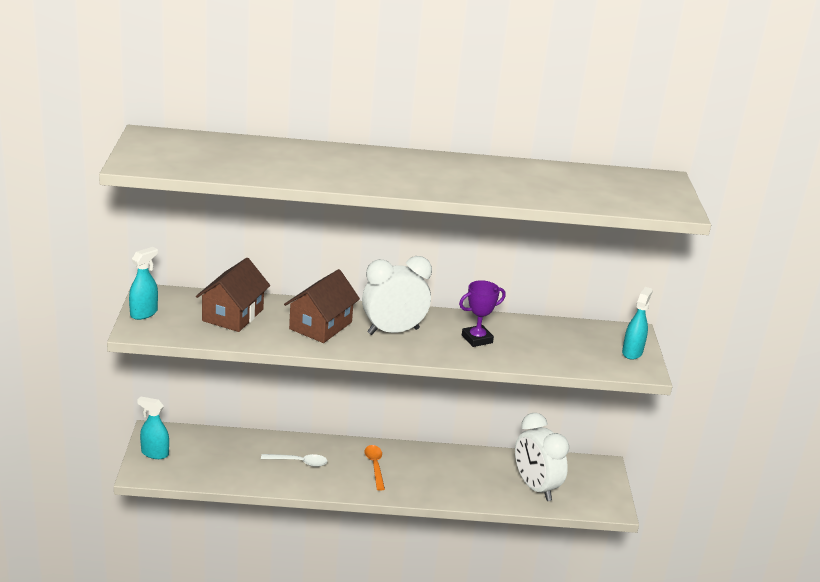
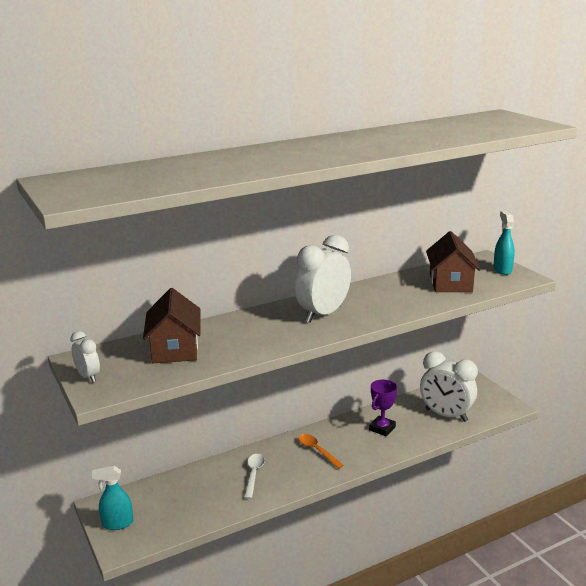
camera: 25 degrees left, 5 degrees down
(144, 313) = (88, 377): turquoise spray bottle -> white clock
(299, 462) = (254, 474): white spoon -> white spoon turned 60 degrees counterclockwise
(320, 325) = (260, 330): brown house -> brown house (450, 283)
(477, 339) = (391, 298): purple trophy -> purple trophy (382, 428)

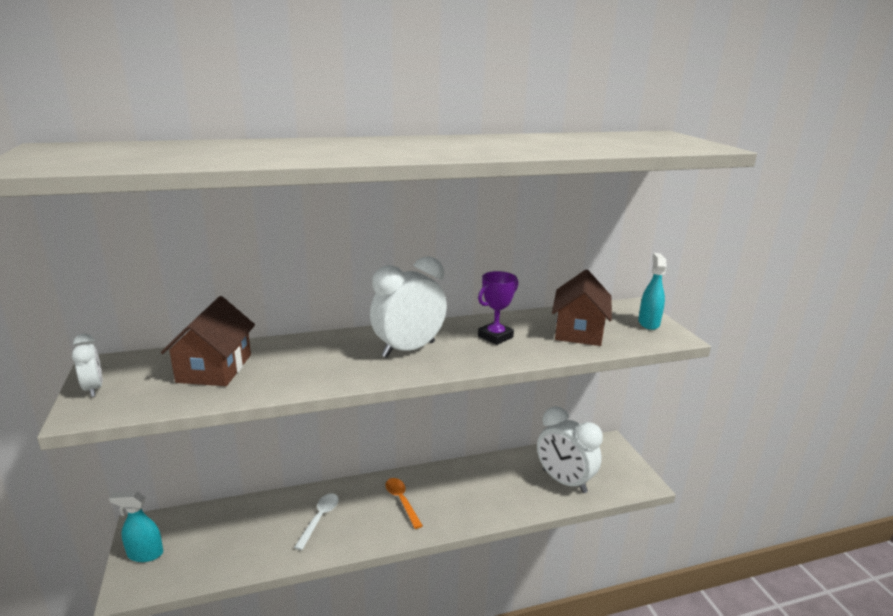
camera: 10 degrees right, 0 degrees up
(382, 428) = (485, 485): purple trophy -> purple trophy (495, 336)

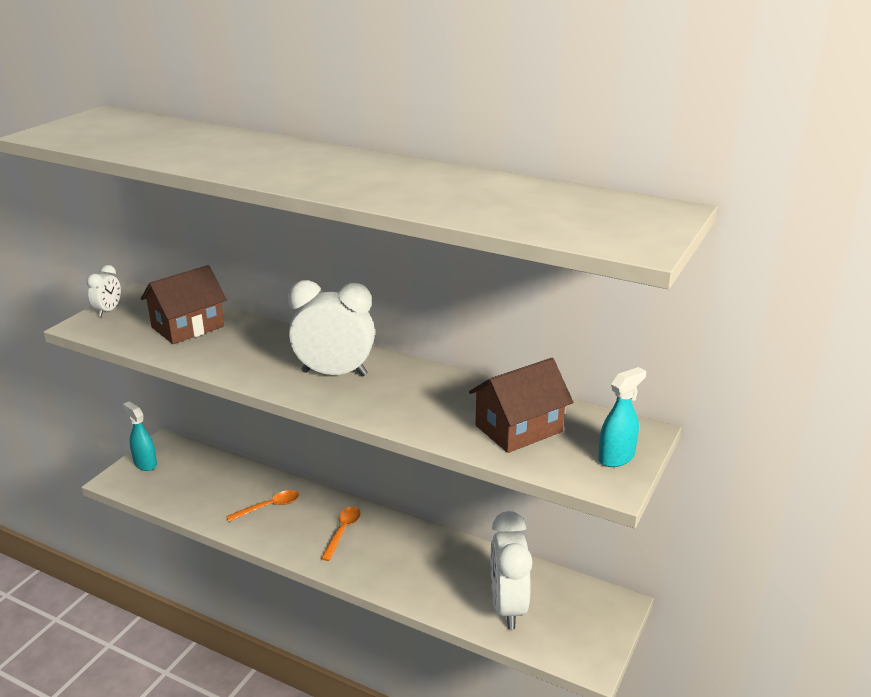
camera: 45 degrees right, 5 degrees up
(320, 518) = (269, 507): white spoon -> orange spoon
(495, 336) = (427, 396): purple trophy -> none

